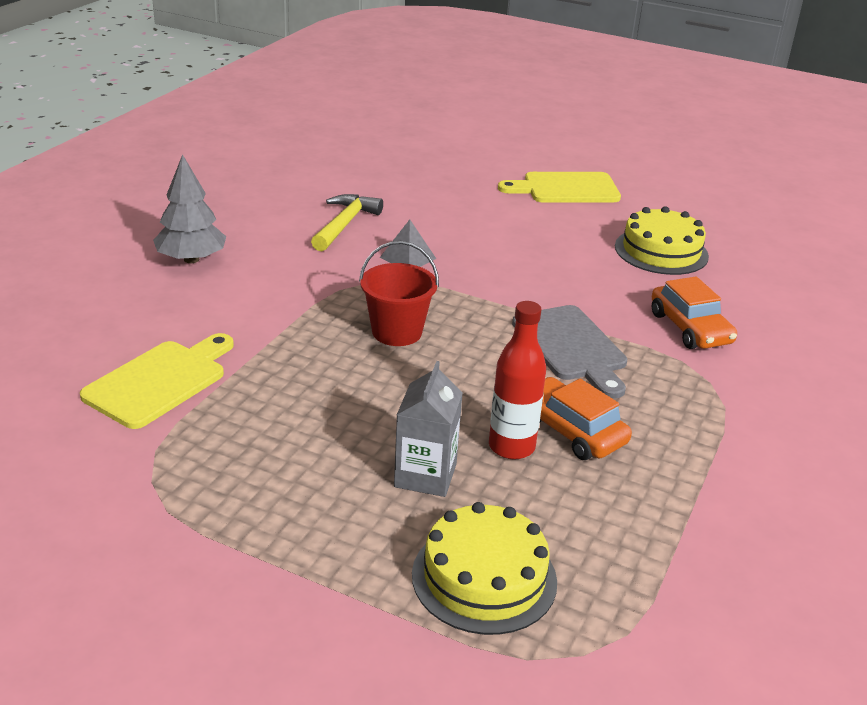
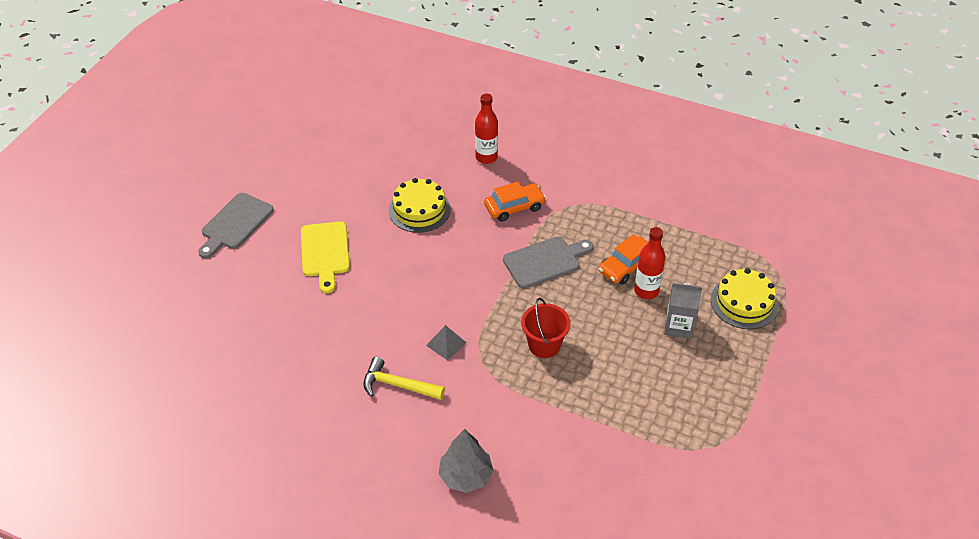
camera: 90 degrees left, 15 degrees up
(160, 381) = (623, 462): yellow cutting board -> none
(605, 142) = (235, 224): none -> grey cutting board
(800, 311) = (486, 157): none -> red bottle

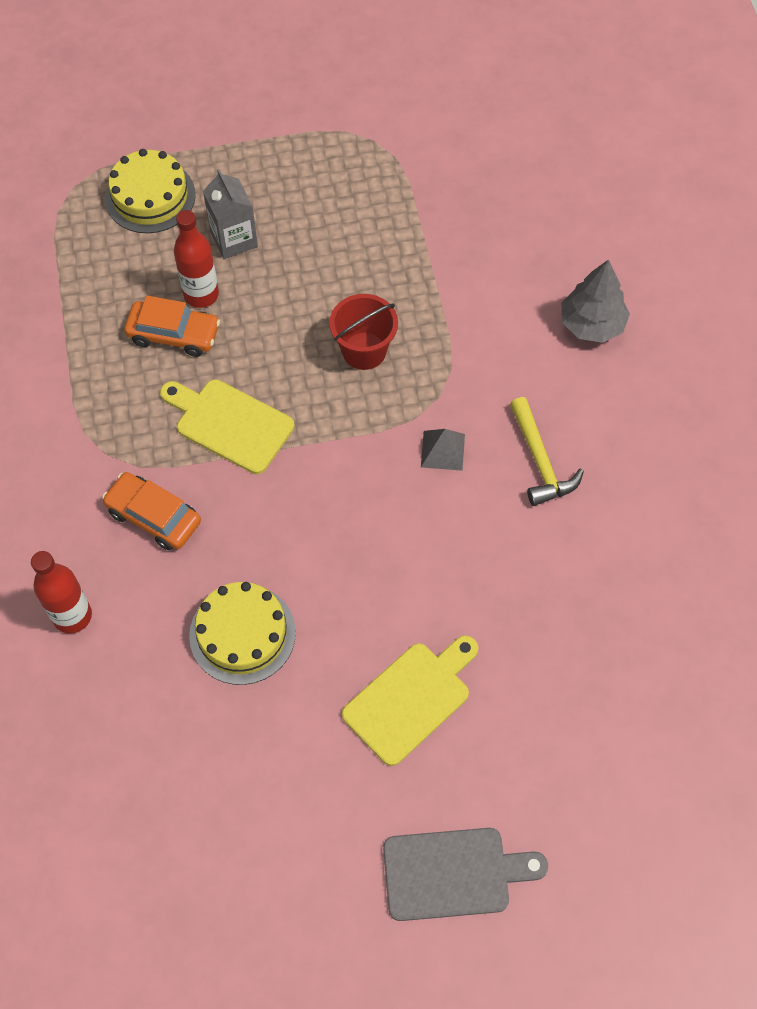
camera: 125 degrees left, 15 degrees up
(545, 261) = (229, 424): grey cutting board -> yellow cutting board

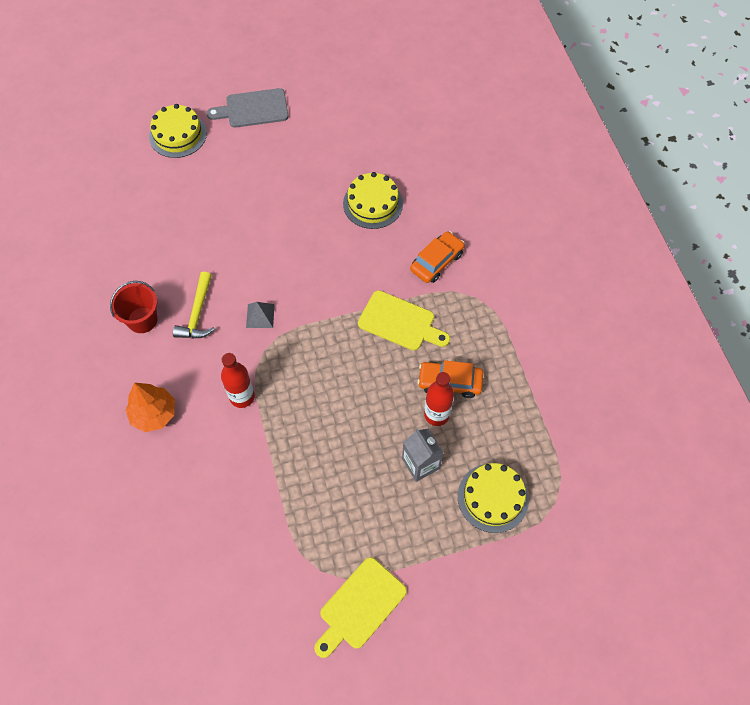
camera: 175 degrees right, 0 degrees up
(72, 616) = (470, 205): red bottle -> red bottle (242, 397)
(153, 517) = (436, 262): orange car -> orange car turned 75 degrees counterclockwise
(364, 351) = (315, 380): red bucket -> red bucket (142, 320)
(411, 699) = (276, 179): yellow cutting board -> yellow cutting board (360, 606)
(540, 461) = (197, 313): yellow hammer -> yellow hammer turned 150 degrees counterclockwise
(591, 324) = (154, 414): grey tree -> orange tree
(601, 820) = (178, 134): none -> yellow cake

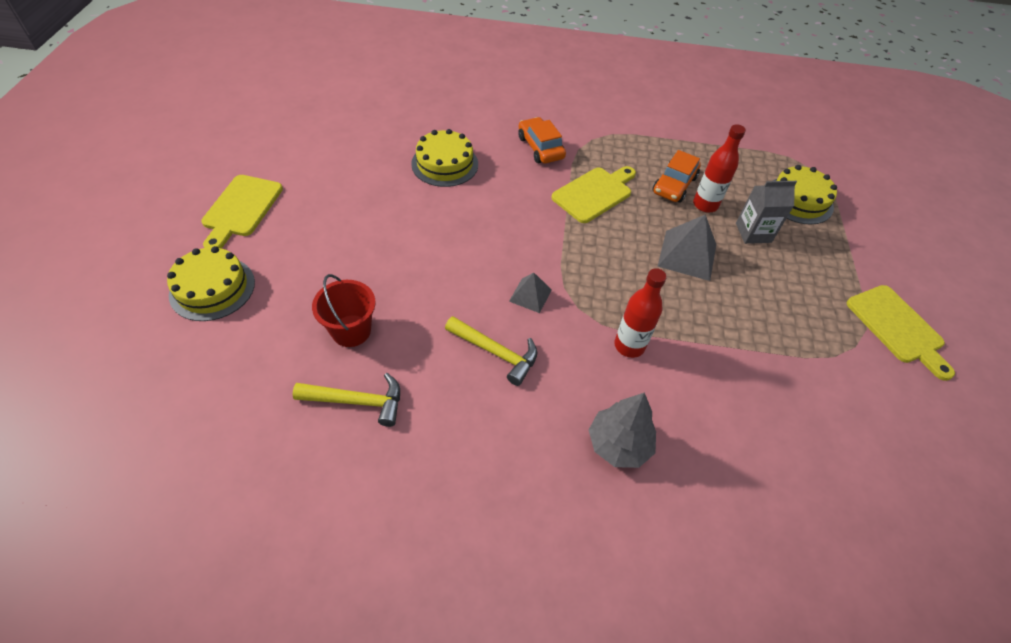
camera: 70 degrees left, 10 degrees down
(126, 253) = (357, 401): none -> yellow hammer
(142, 320) = (473, 415): red bucket -> red bucket (351, 331)
(154, 414) = (619, 444): orange tree -> grey tree
(253, 109) = (241, 209): grey cutting board -> yellow cutting board
(362, 414) = (687, 255): none -> grey pyramid

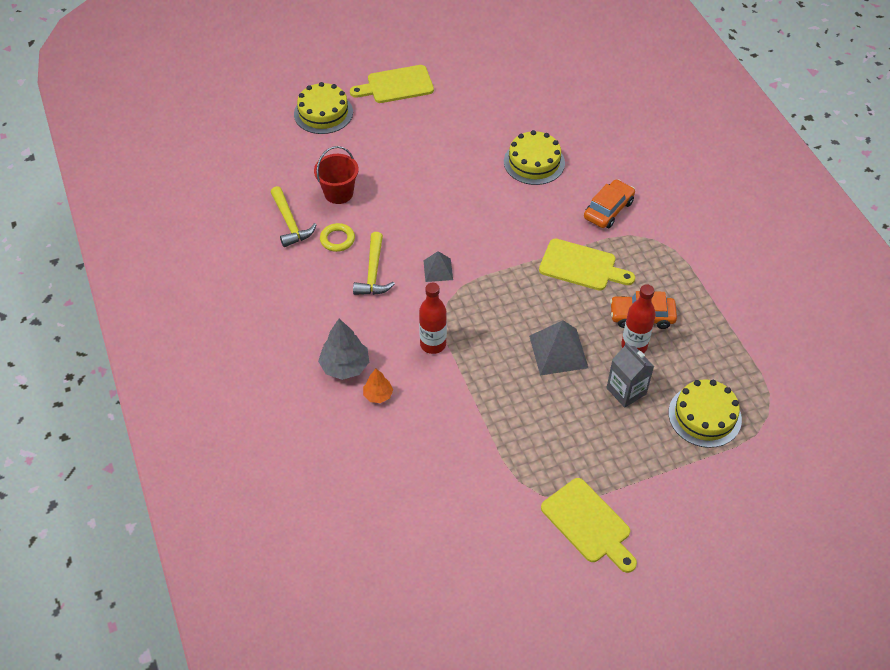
camera: 65 degrees right, 0 degrees up
(421, 364) = (337, 239): none -> yellow ring
(676, 429) = (378, 395): none -> orange tree
(897, 327) = (588, 524): yellow cutting board -> yellow cutting board turned 75 degrees counterclockwise

